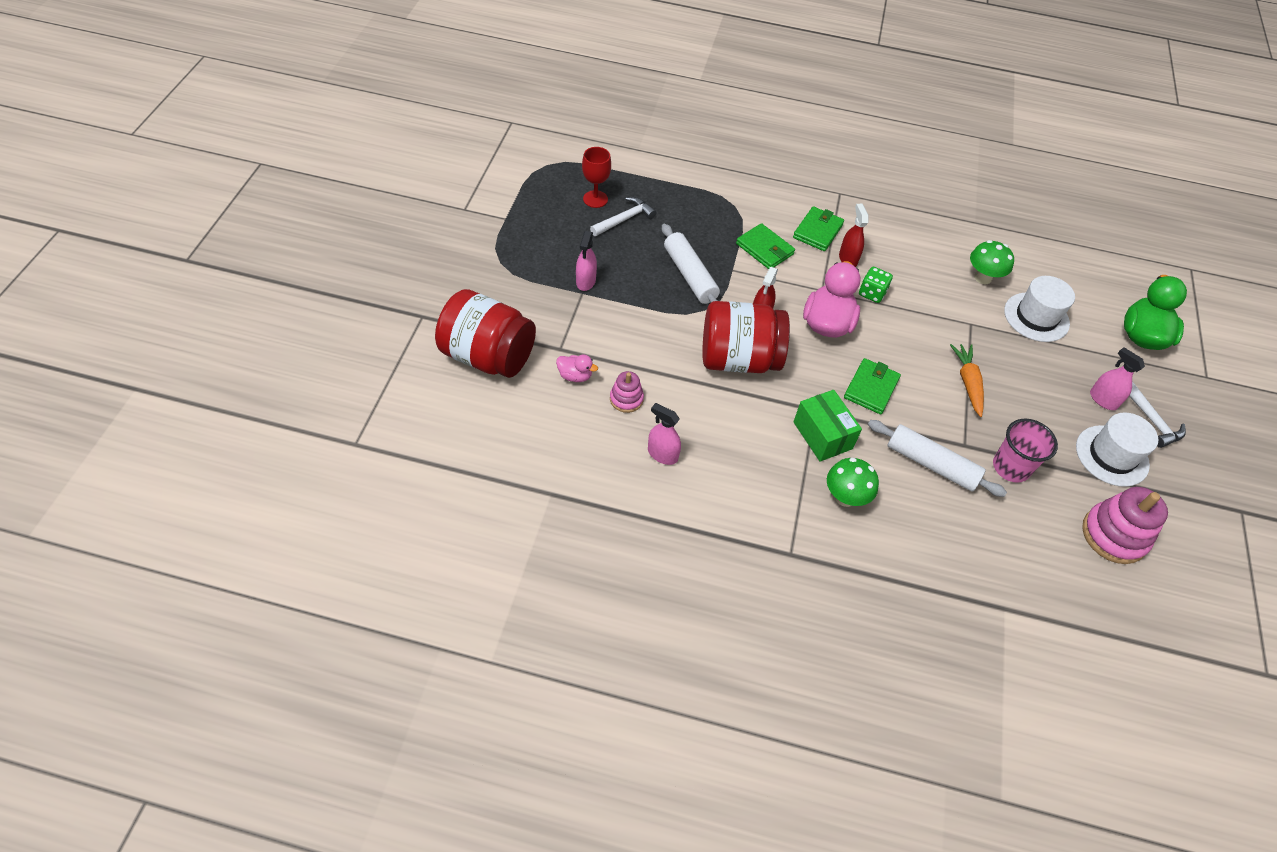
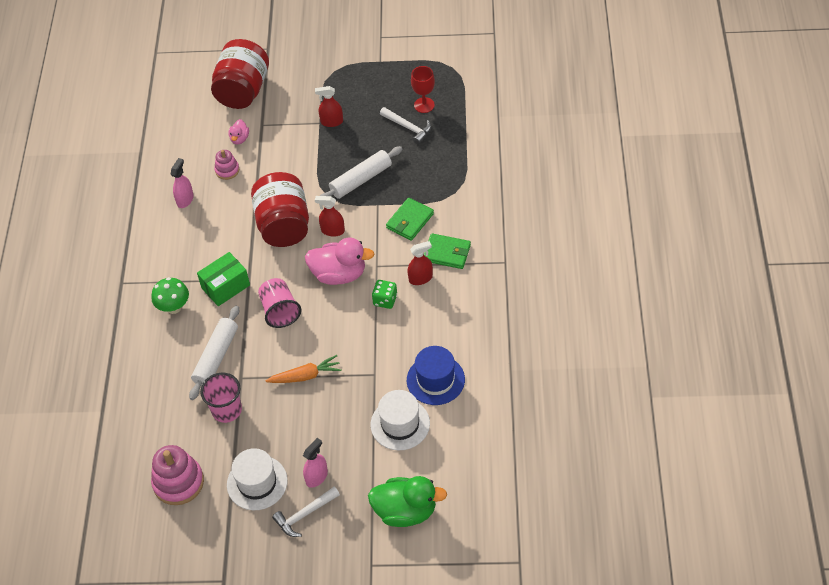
camera: 85 degrees right, 0 degrees up
(586, 281) = (331, 122): pink spray bottle -> red spray bottle
(871, 388) = (280, 311): green wallet -> pink cup
(982, 278) = (435, 380): green mushroom -> blue hat

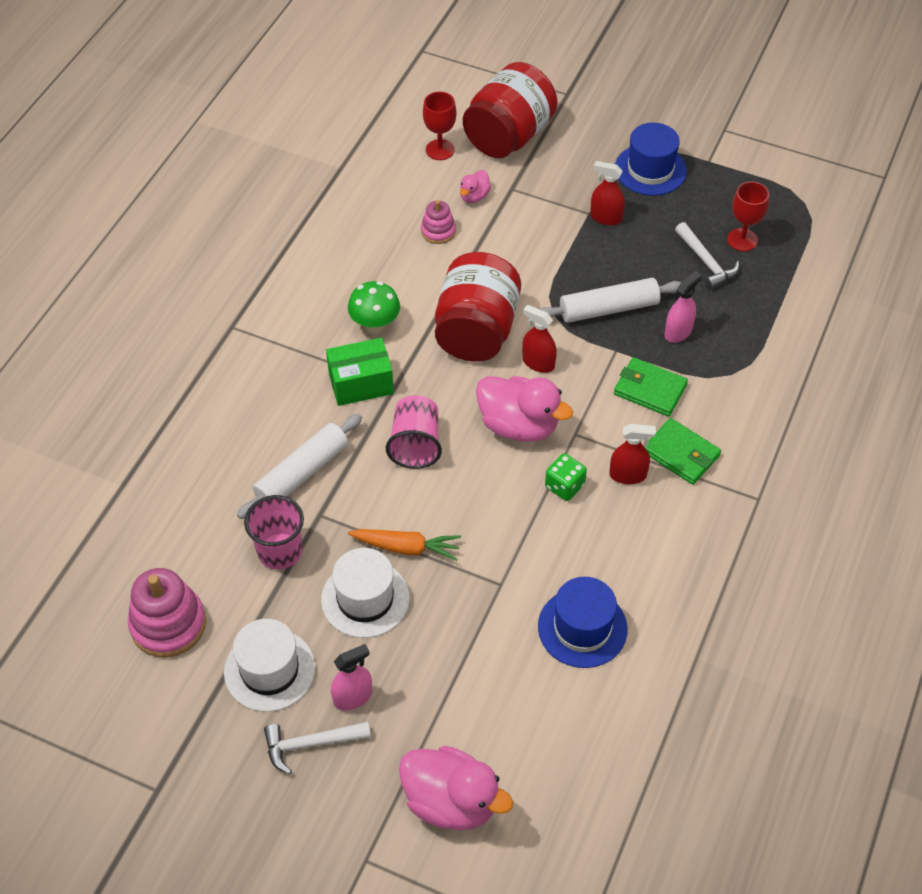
camera: 20 degrees right, 0 degrees up
(174, 307) = (281, 384): green mushroom -> green mushroom (375, 325)
(185, 200) = (365, 249): pink spray bottle -> pink spray bottle (678, 332)
(201, 116) = (440, 150): none -> red goblet
(345, 80) = (650, 169): none -> blue hat
(400, 424) = (503, 670): white hat -> white hat (365, 599)
(405, 511) = (451, 802): green duck -> pink duck
(410, 221) = (650, 389): green wallet -> green wallet turned 60 degrees clockwise

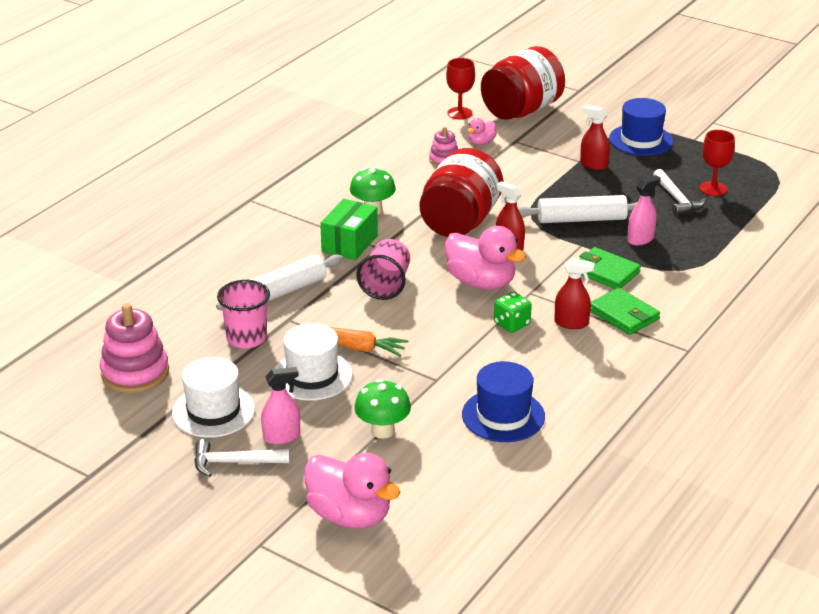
camera: 10 degrees right, 20 degrees down
(361, 383) = (349, 243): green box -> green box turned 60 degrees counterclockwise
(459, 671) = (382, 431): none -> green mushroom

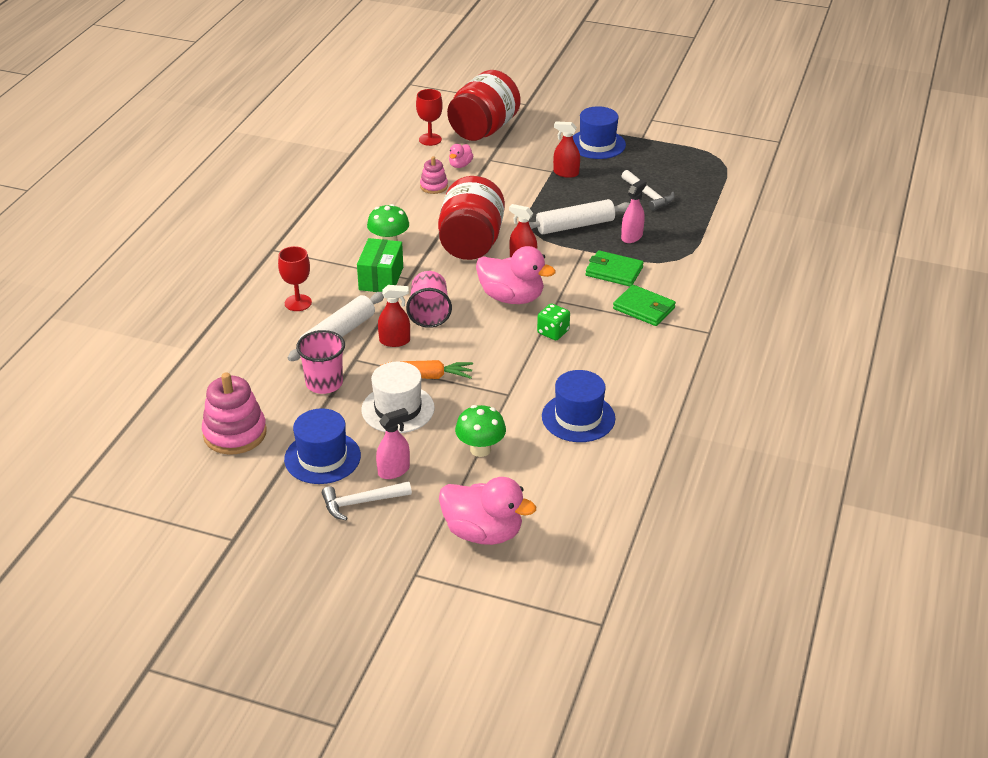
camera: 15 degrees left, 5 degrees up
(213, 411) = (322, 457): white hat -> blue hat
(571, 323) = (603, 323): red spray bottle -> red spray bottle (394, 341)
(713, 189) = (674, 181): red goblet -> red goblet (298, 303)

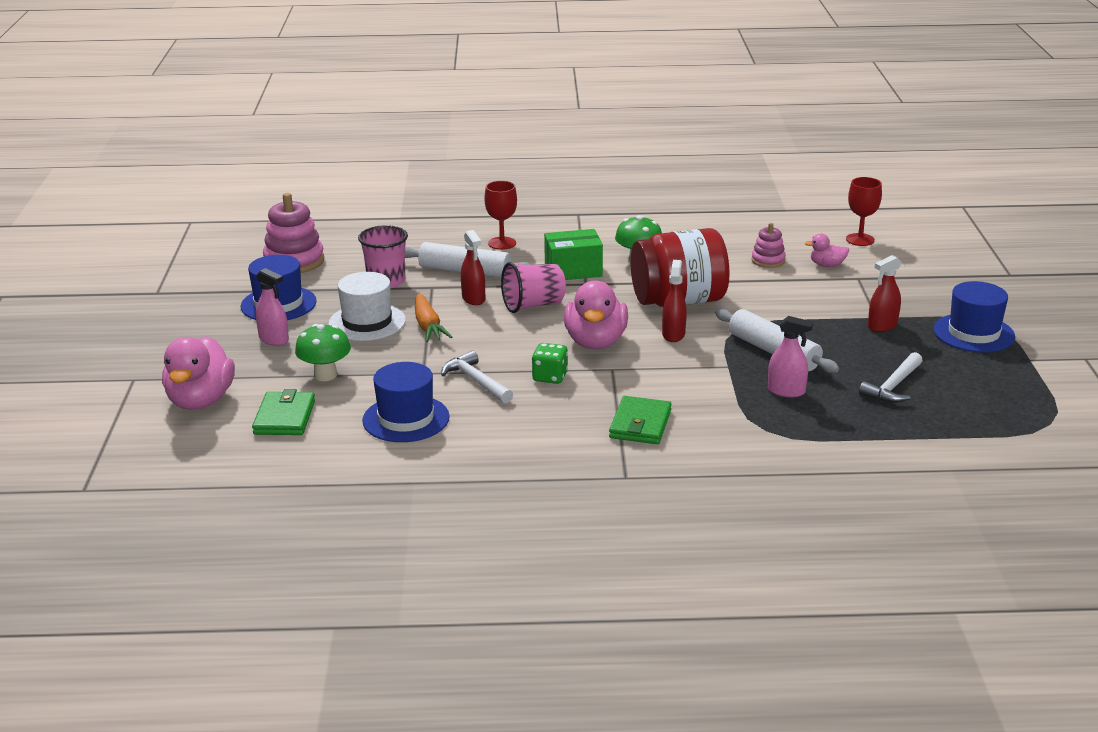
camera: 70 degrees right, 10 degrees down
(361, 502) = (223, 334): white hammer -> white hammer (476, 381)
(483, 130) = (918, 262): red jar -> none
(566, 173) = (882, 326): red spray bottle -> red spray bottle turned 120 degrees counterclockwise
(614, 271) = (700, 392): green wallet -> green wallet (284, 417)

